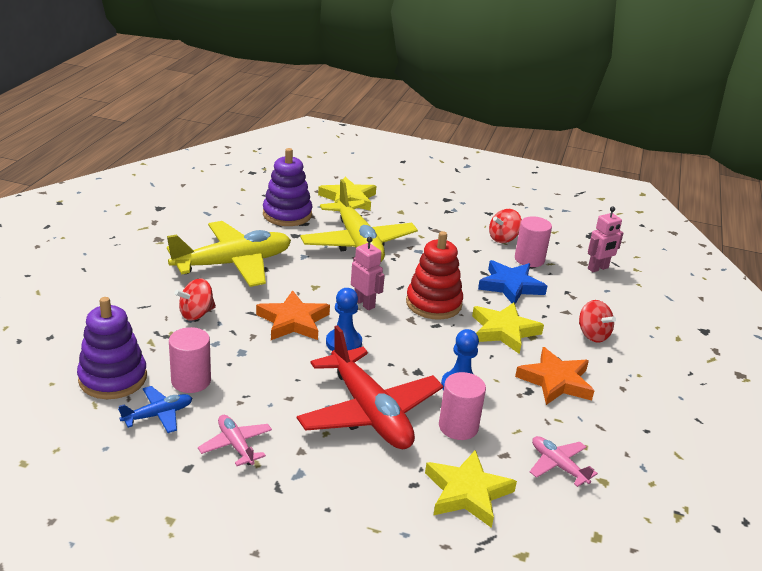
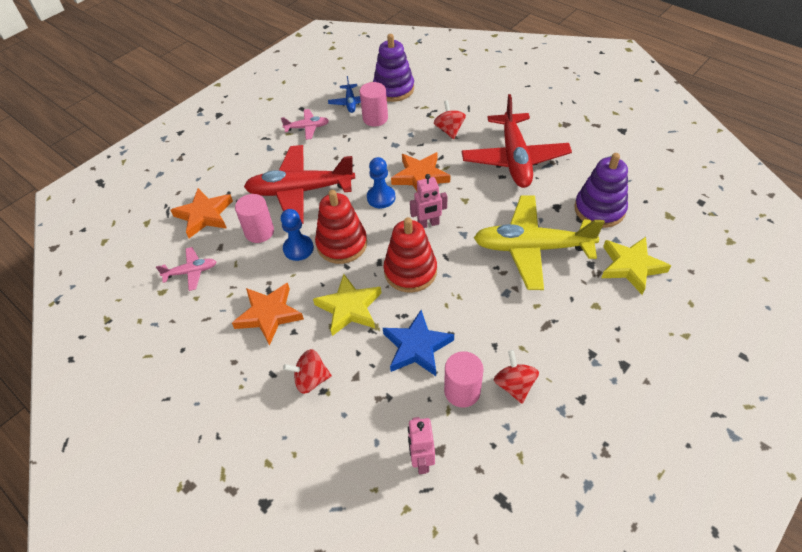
camera: 120 degrees right, 20 degrees up
(233, 264) = (514, 159): yellow plane -> red plane
(431, 355) = (342, 244): none -> red stacking toy
(467, 493) = (204, 215): yellow star -> orange star

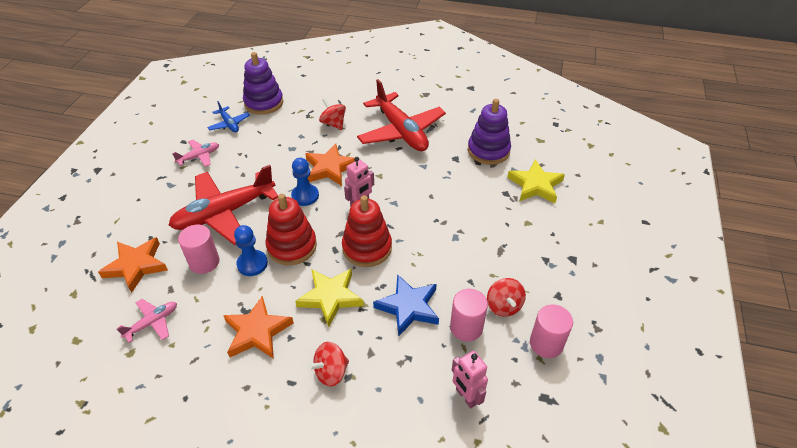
camera: 30 degrees left, 5 degrees down
(375, 118) = (261, 131): pink cylinder -> pink cylinder (546, 343)
(514, 385) = (503, 306): red spinning top -> red spinning top turned 150 degrees counterclockwise
(532, 248) = (455, 196): yellow plane -> none

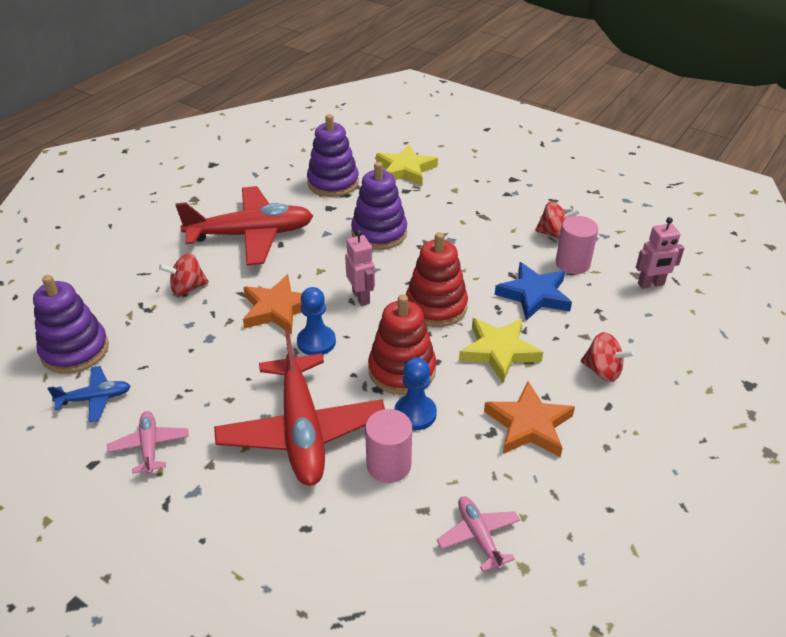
camera: 70 degrees left, 5 degrees down
(136, 266) = (358, 551): orange star -> none
(331, 372) = (602, 371): red spinning top -> red spinning top turned 45 degrees counterclockwise
(439, 193) = (379, 233): none -> purple stacking toy
(546, 343) = (604, 223): pink cylinder -> none

